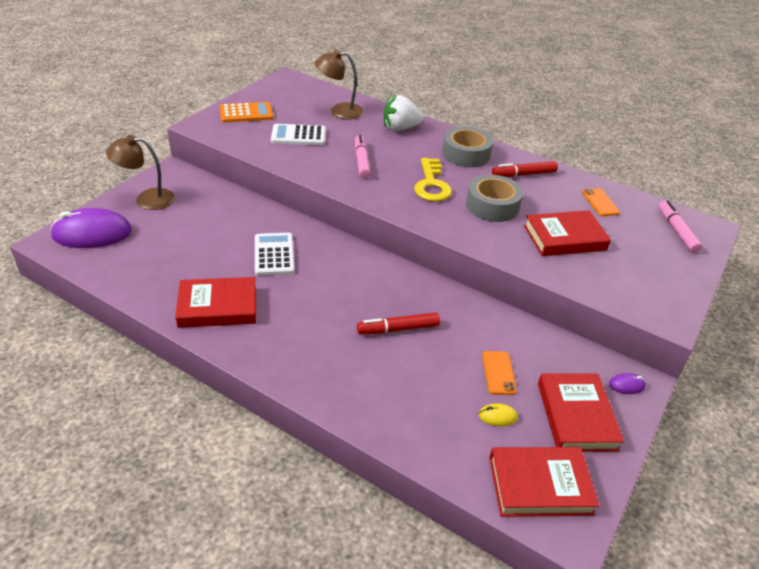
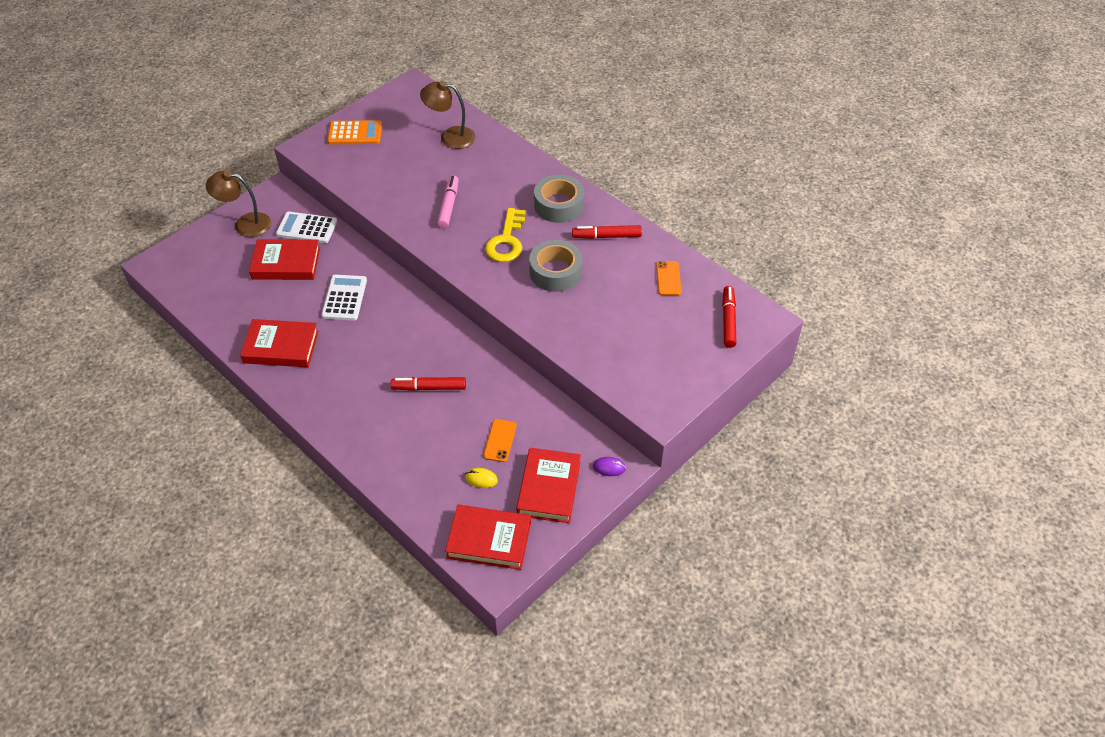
camera: 15 degrees right, 10 degrees up
(92, 233) = (190, 259): purple mouse -> none
(298, 135) = (397, 167): white calculator -> white calculator (307, 228)
(400, 128) = (505, 165): white strawberry -> none
(564, 238) = (608, 317): red book -> red book (286, 263)
(676, 231) = (728, 320): pink marker -> red marker

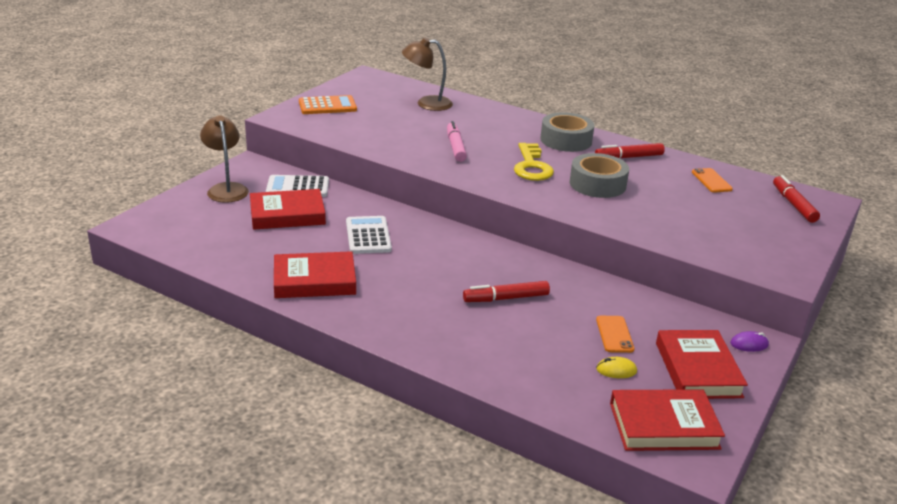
camera: 15 degrees left, 20 degrees down
(245, 224) = (226, 189): brown lamp -> brown lamp turned 75 degrees clockwise

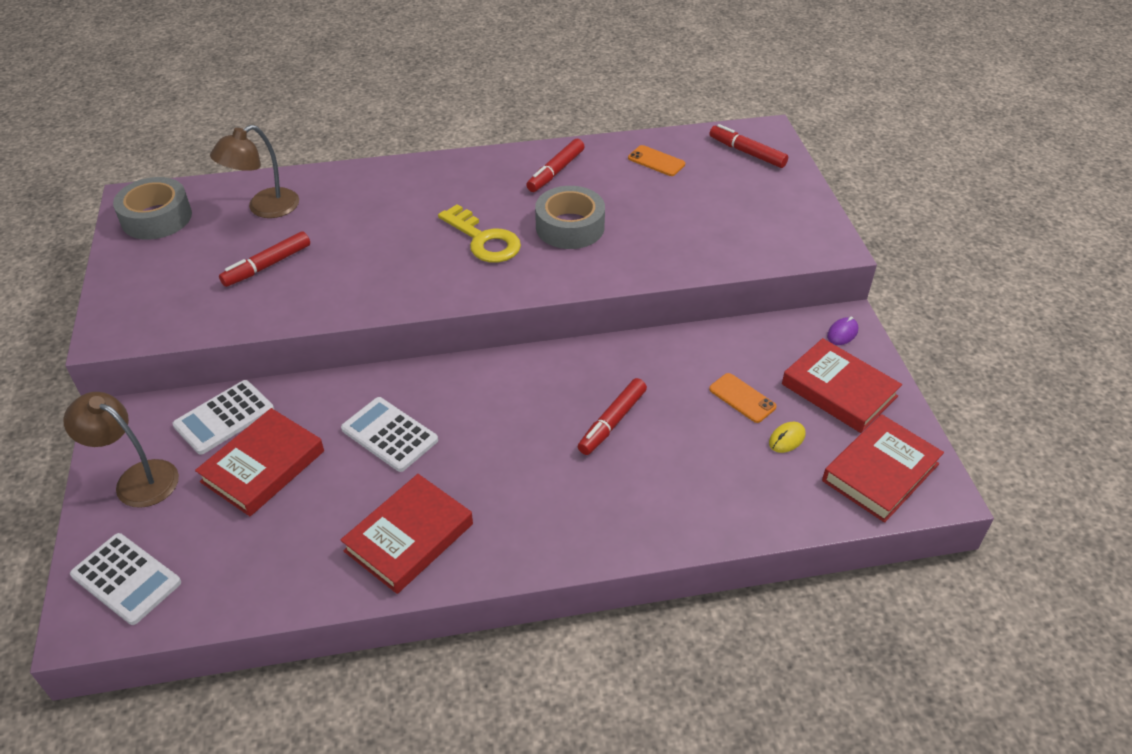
camera: 40 degrees left, 15 degrees up
(168, 221) = (126, 579): none -> white calculator
(327, 106) = (148, 279): orange calculator -> none
(393, 125) = (267, 265): none -> red marker
(455, 147) = (376, 258): pink marker -> none
(566, 140) = (473, 181): grey tape -> grey tape (156, 218)

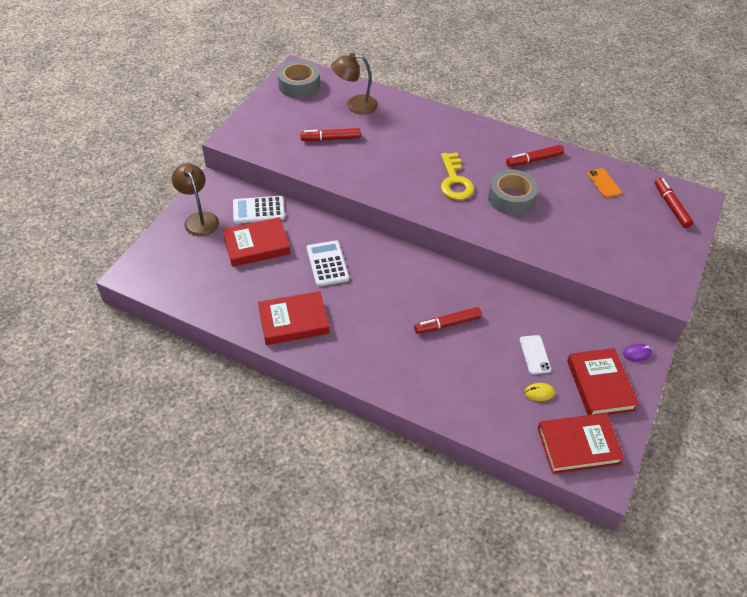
camera: 35 degrees right, 5 degrees up
(126, 579) = (160, 264): white calculator -> none
(742, 398) = (534, 354): orange phone -> white phone

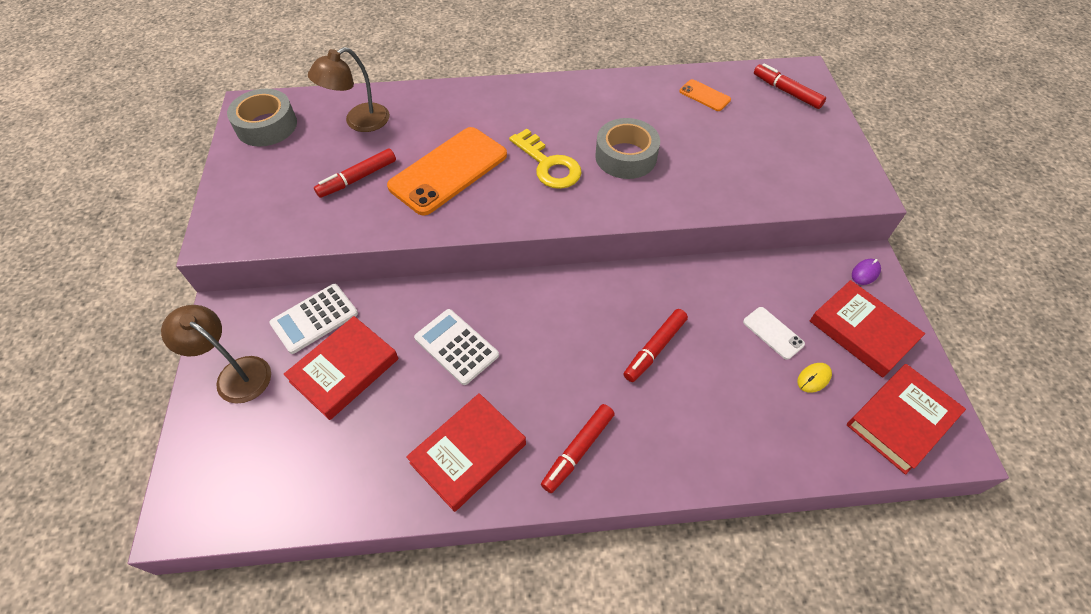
camera: 30 degrees left, 5 degrees up
(388, 157) = (448, 171): none -> orange phone
(534, 160) = (615, 101): red marker -> red marker (578, 450)

